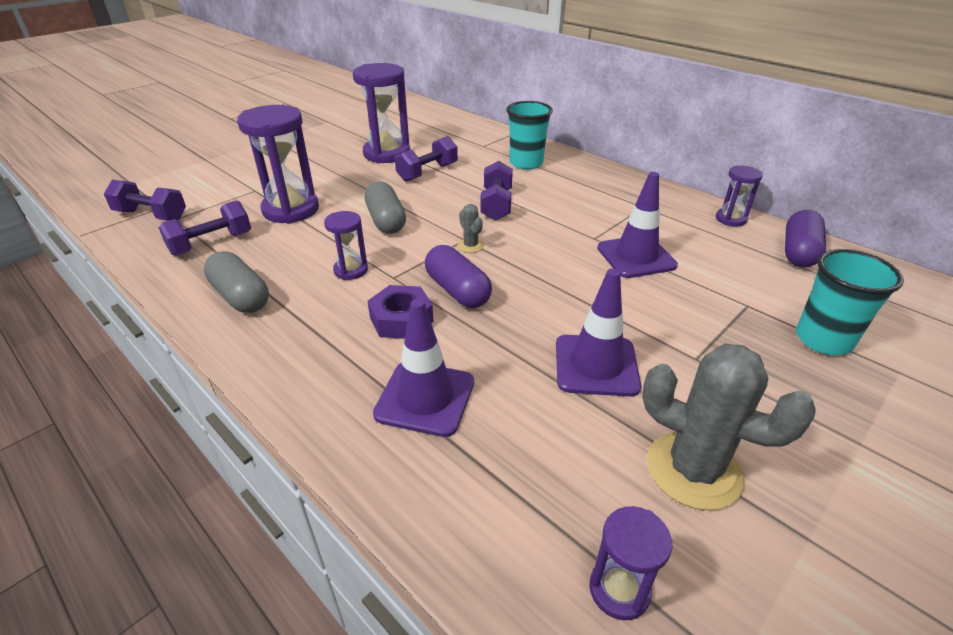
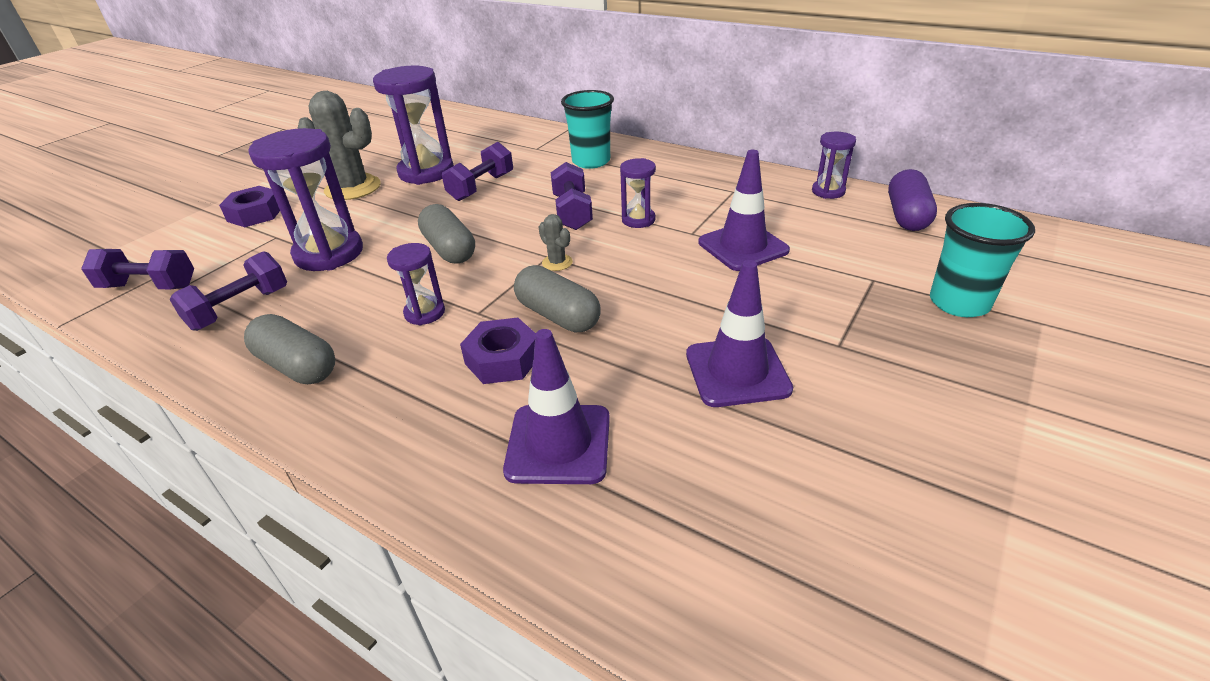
camera: 10 degrees left, 0 degrees up
(245, 169) = (255, 214): none -> purple nut
(457, 291) = (558, 315): purple capsule -> grey capsule
(619, 590) = (838, 611): purple hourglass -> purple hourglass (638, 220)
(693, 470) = (874, 464): grey cactus -> grey cactus (353, 188)

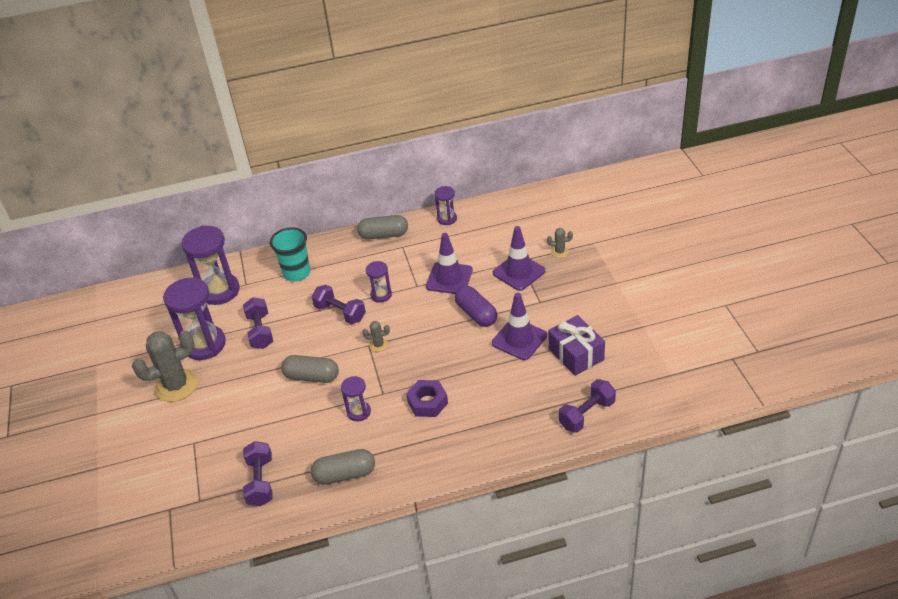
camera: 45 degrees left, 5 degrees up
(149, 286) = (179, 516): purple dumbbell -> purple dumbbell (586, 414)
(255, 214) = (146, 443): purple nut -> none
(329, 253) = (248, 426): purple hourglass -> purple hourglass (219, 291)
(558, 315) = (420, 368): grey capsule -> grey capsule (384, 235)
(558, 444) = (496, 412): purple traffic cone -> purple traffic cone (519, 272)
(804, 459) = (576, 354): none -> purple gift
(906, 216) = (496, 214): purple capsule -> purple capsule (476, 314)
(959, 303) = (559, 252): turquoise cup -> grey cactus

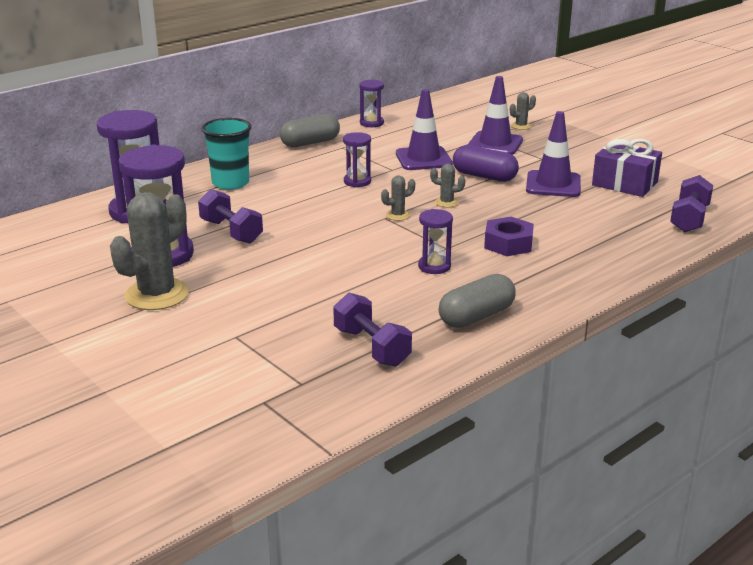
camera: 30 degrees left, 15 degrees down
(312, 377) = (341, 252): grey capsule -> none
(340, 313) = (321, 201): purple dumbbell -> none
(423, 339) = (446, 202): none -> grey cactus

